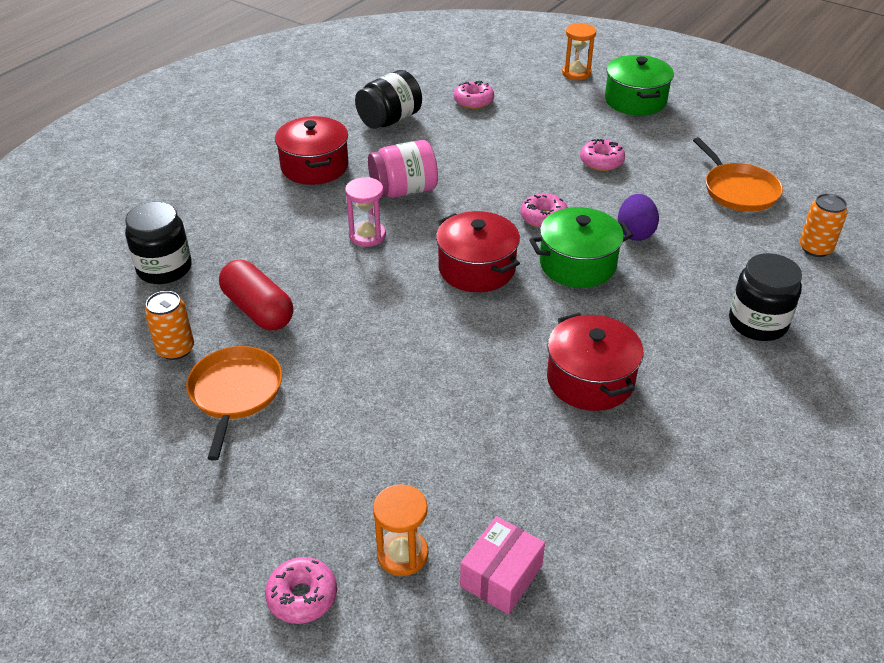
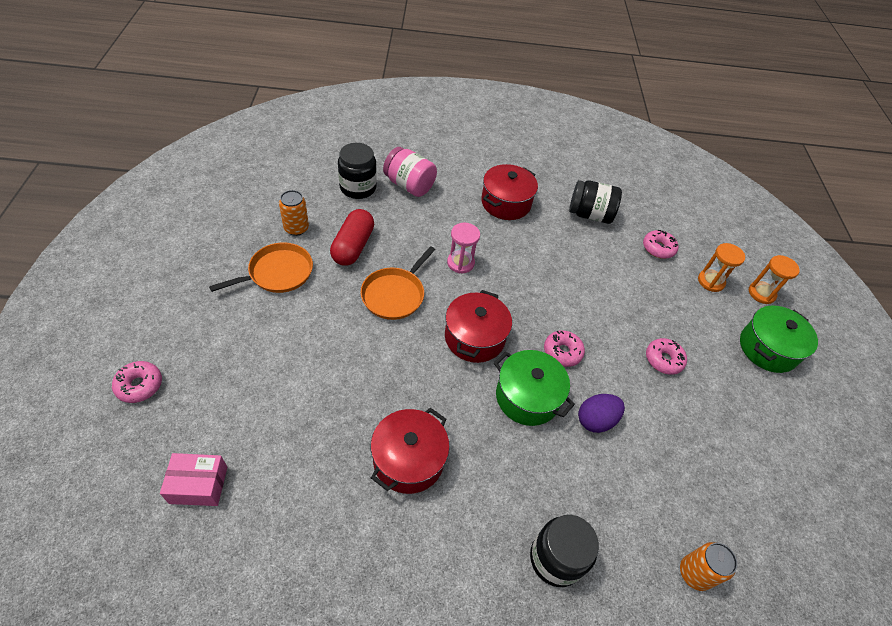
camera: 50 degrees right, 10 degrees up
(402, 554) = (192, 420): orange hourglass -> orange hourglass (710, 281)
(404, 190) = (522, 259): pink jar -> pink jar (409, 185)
(738, 190) = (720, 476): orange pan -> orange pan (395, 294)

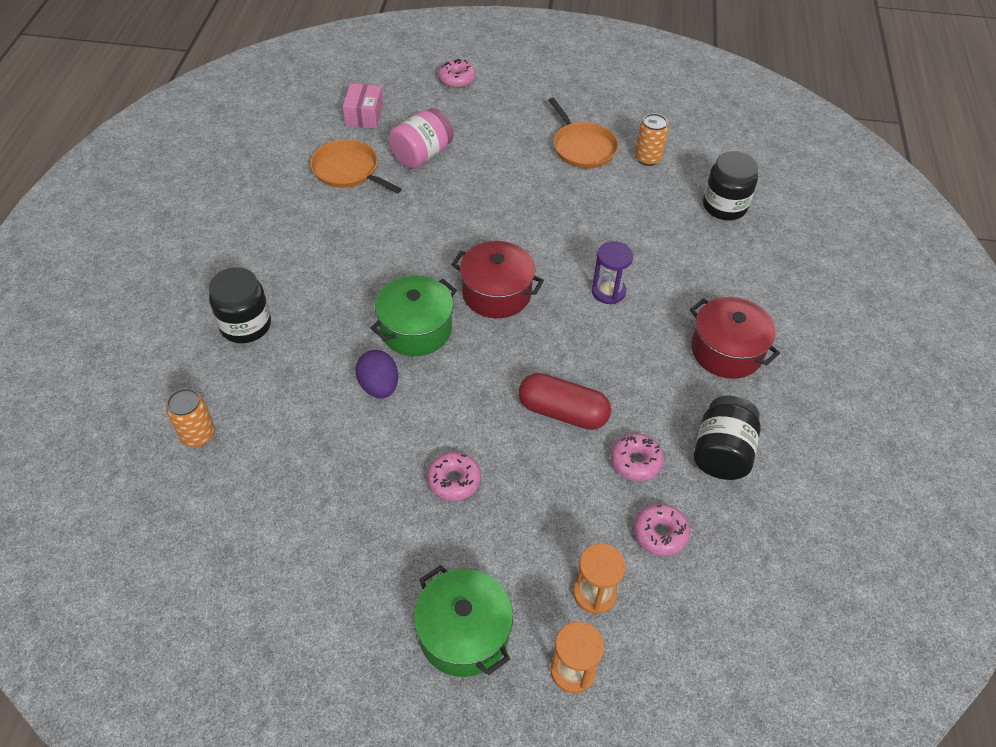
camera: 100 degrees right, 0 degrees up
(353, 246) = (625, 201): red capsule -> red capsule (563, 412)
(395, 294) = (557, 232): orange pan -> orange pan (348, 170)
(408, 460) = (362, 232): red pot -> none
(409, 185) = (740, 253): pink jar -> pink jar (422, 155)
(460, 263) = (608, 291): pink hourglass -> purple hourglass
(562, 352) = (472, 372): pink donut -> pink donut (636, 461)

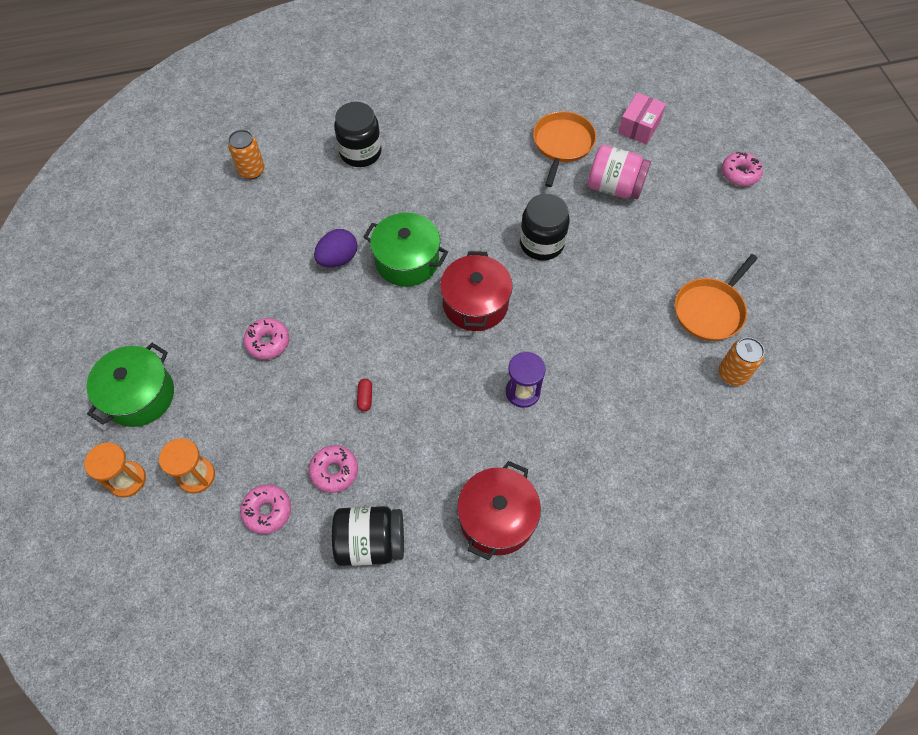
camera: 70 degrees right, 10 degrees up
(364, 115) = (639, 127): pink box -> pink box turned 45 degrees counterclockwise
(563, 412) = (365, 397): red capsule -> red capsule, size x0.40
(724, 206) = (704, 468): black jar -> black jar (541, 243)

